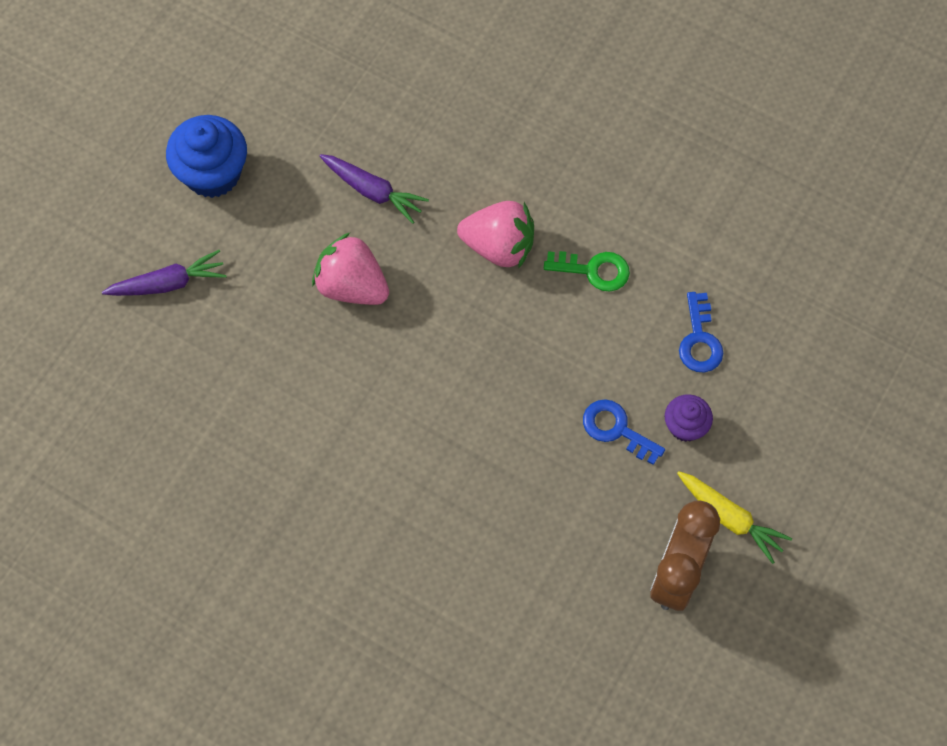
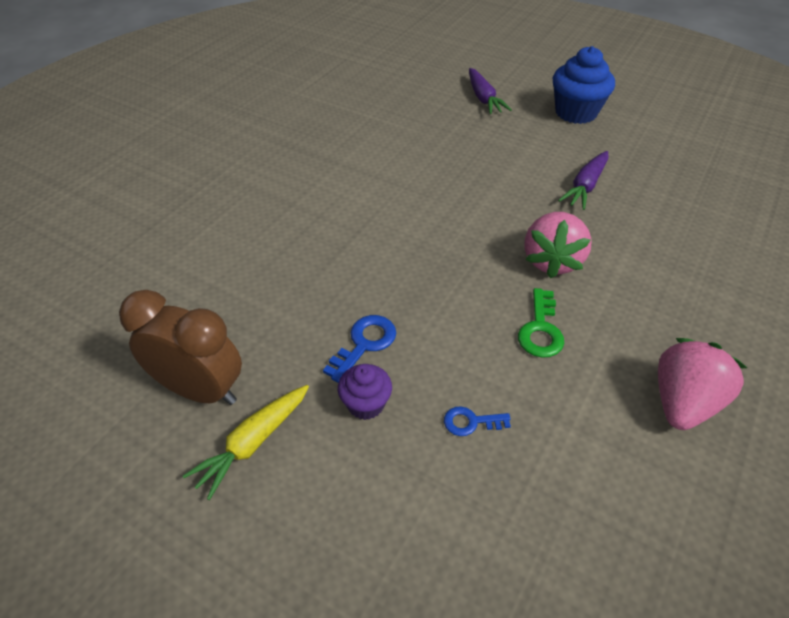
camera: 90 degrees right, 20 degrees down
(352, 285) = (496, 177): pink strawberry -> pink strawberry (683, 402)
(699, 340) = (471, 422): blue key -> blue key, size x0.66

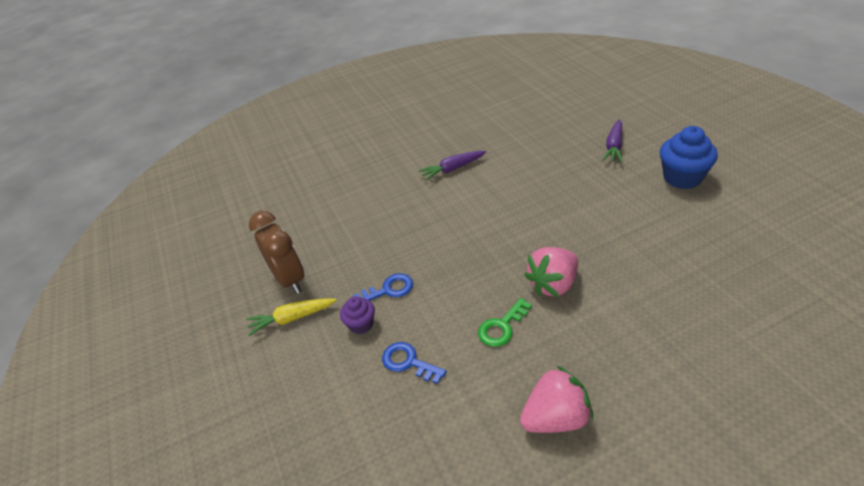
camera: 40 degrees right, 5 degrees down
(471, 422) = (408, 362): blue key -> blue key, size x1.51
(585, 186) = (632, 239): purple carrot -> purple carrot (453, 169)

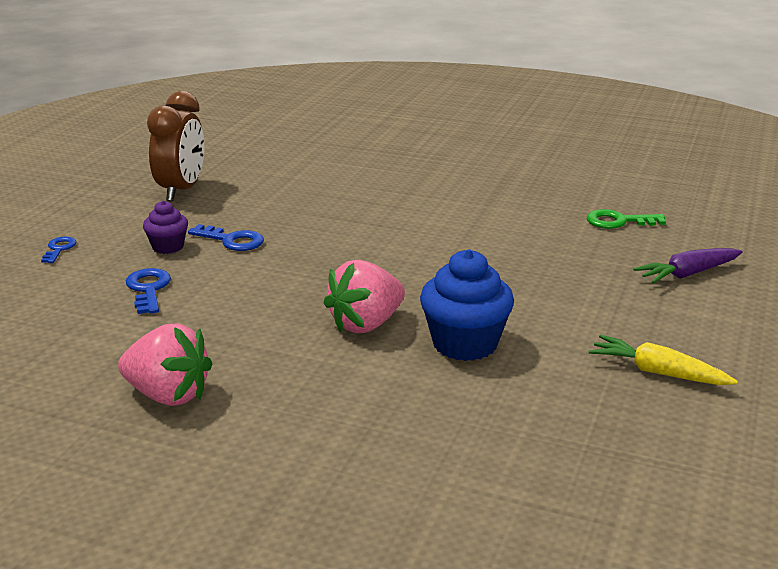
camera: 40 degrees right, 15 degrees down
(292, 318) = (133, 213): yellow carrot -> yellow carrot (658, 372)
(296, 384) = (59, 249): none -> blue key
(453, 169) = (470, 197): purple carrot -> none
(502, 327) = (259, 319): green key -> green key (618, 221)
(553, 284) = (366, 324): pink strawberry -> pink strawberry turned 45 degrees counterclockwise
(682, 177) = (706, 342): blue cupcake -> blue cupcake (465, 344)

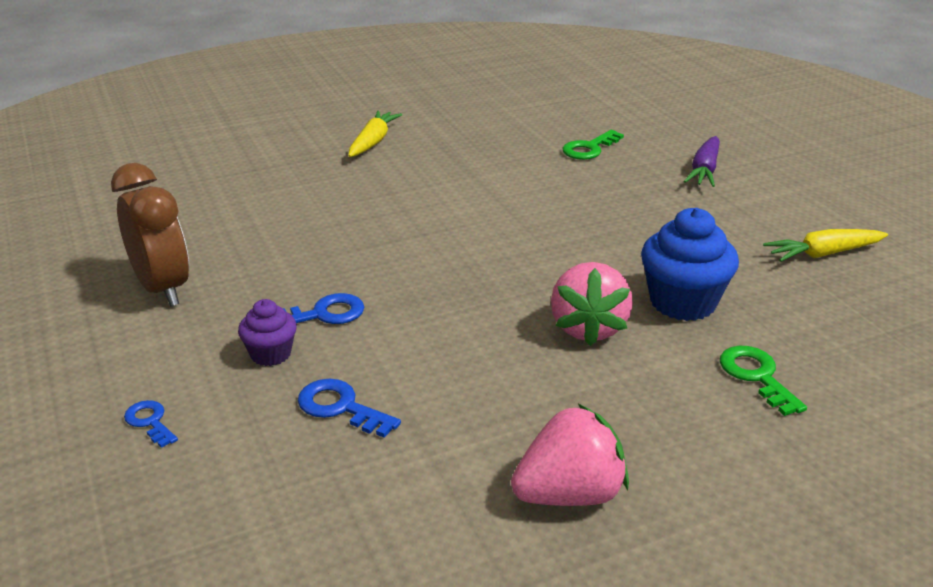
camera: 45 degrees left, 5 degrees up
(416, 410) = (757, 376): none -> green key
(461, 158) = (373, 142): none -> yellow carrot

